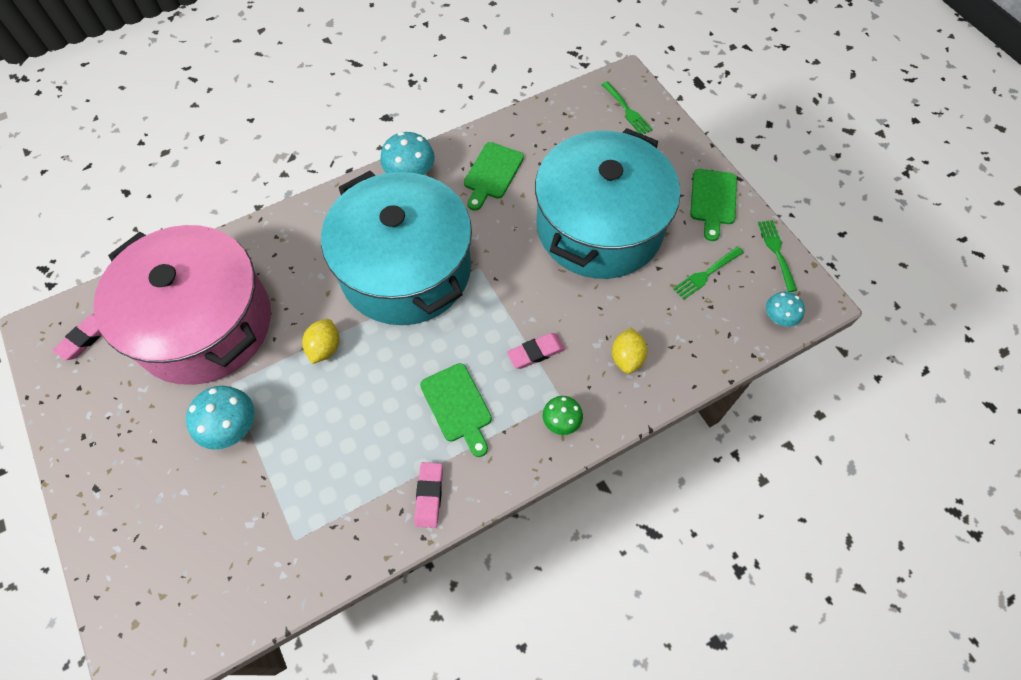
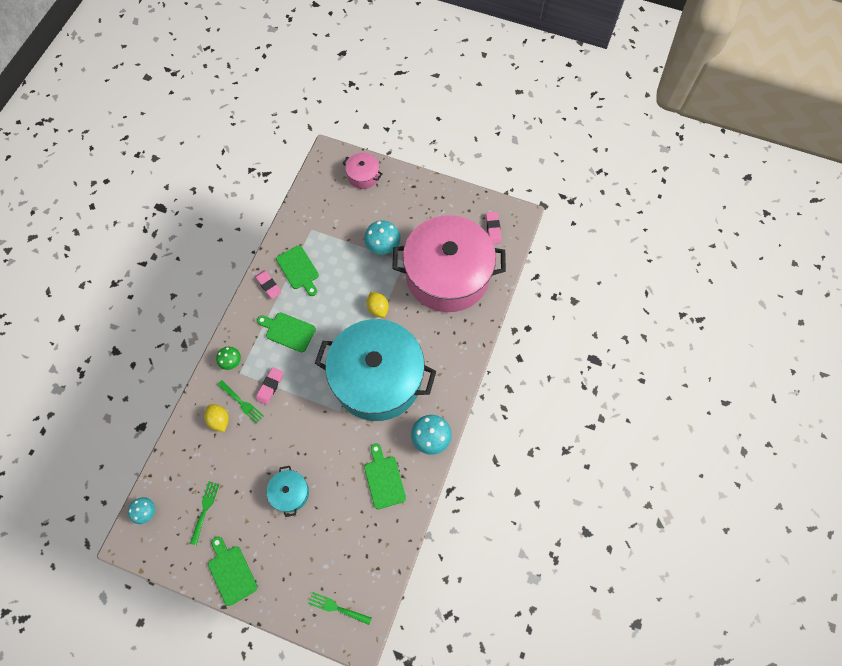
camera: 140 degrees right, 5 degrees up
(135, 572) = (363, 176): none -> pink pot
(369, 487) = (298, 269): none -> green cutting board
(599, 227) = (290, 493): turquoise pot -> turquoise pot, size x0.40
(776, 252) = (169, 561): green fork -> green fork (241, 403)

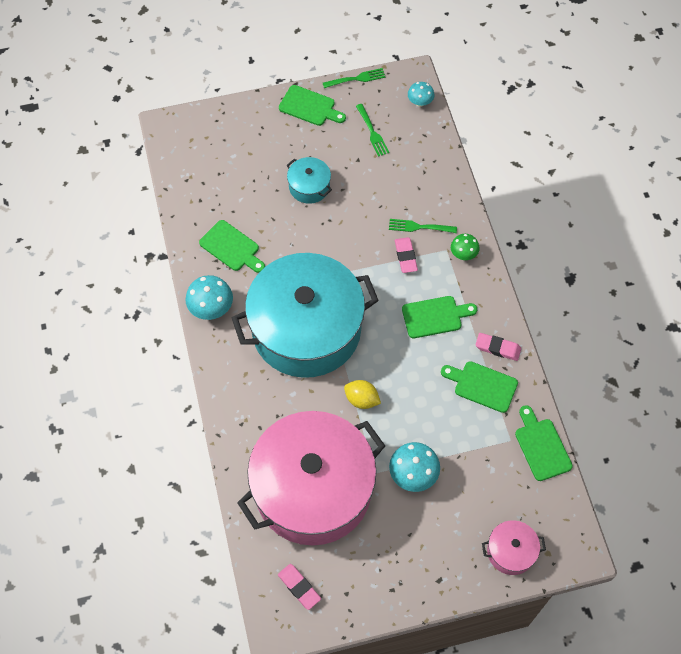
camera: 145 degrees right, 5 degrees down
(219, 420) = (425, 201): yellow lemon -> none
(297, 215) = (541, 446): none -> green cutting board
(337, 608) = (200, 135): green fork -> green fork (356, 79)

